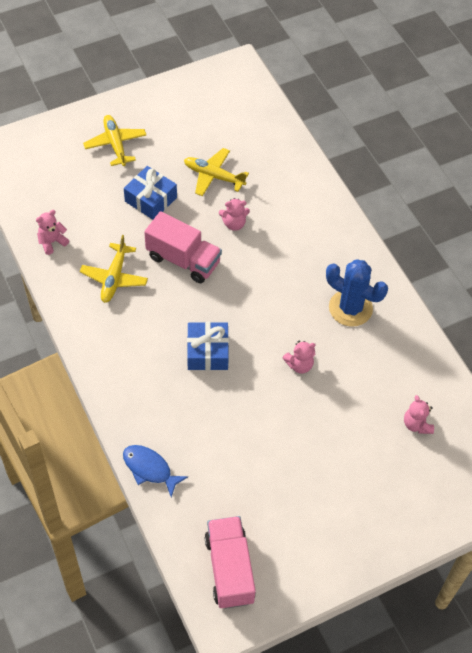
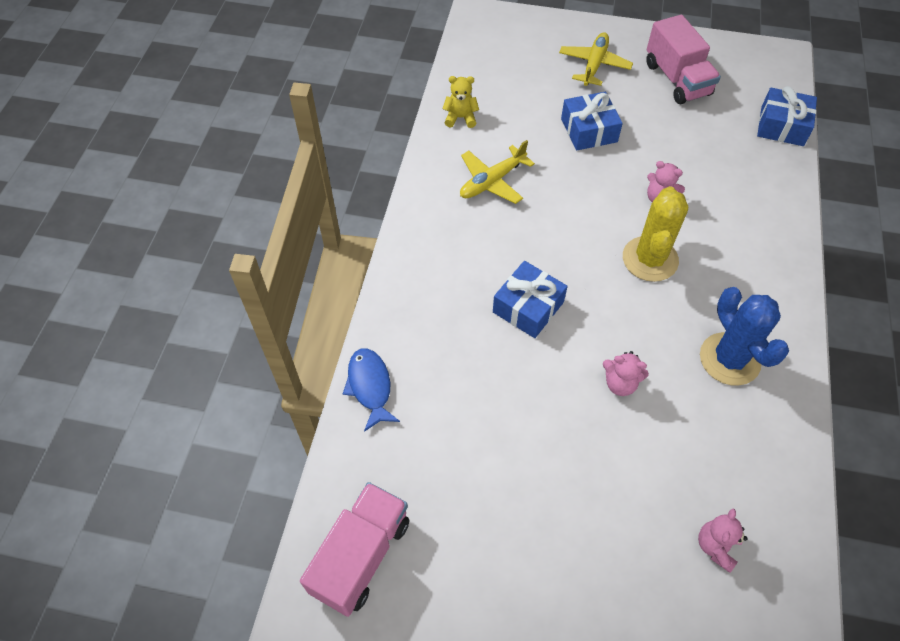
camera: 40 degrees right, 0 degrees up
(52, 242) = (460, 118): pink teddy bear -> yellow teddy bear
(183, 260) = (576, 203): pink truck -> pink truck (677, 79)
(213, 176) = (673, 142): yellow plane -> none
(259, 271) = (650, 259): none -> yellow cactus
(274, 123) = (782, 126): none -> blue gift

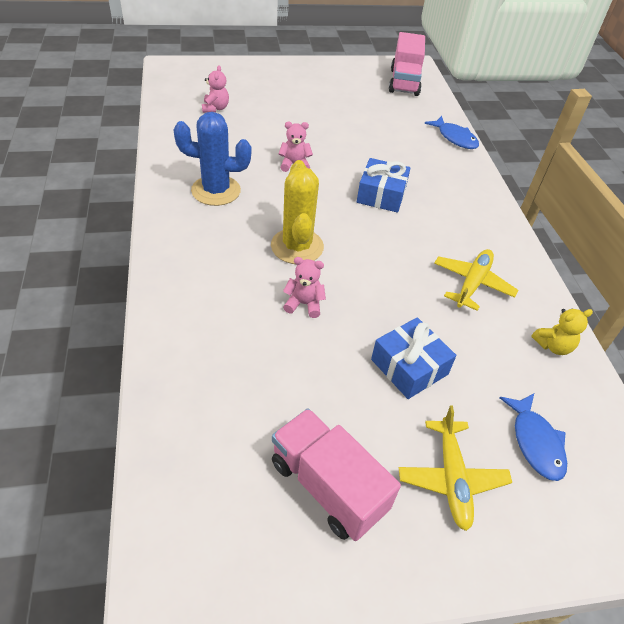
camera: 155 degrees right, 10 degrees down
(524, 68) = (535, 442): none -> blue fish
(729, 359) = (216, 191): blue cactus -> blue cactus turned 45 degrees counterclockwise
(782, 126) = (167, 440): blue gift -> none

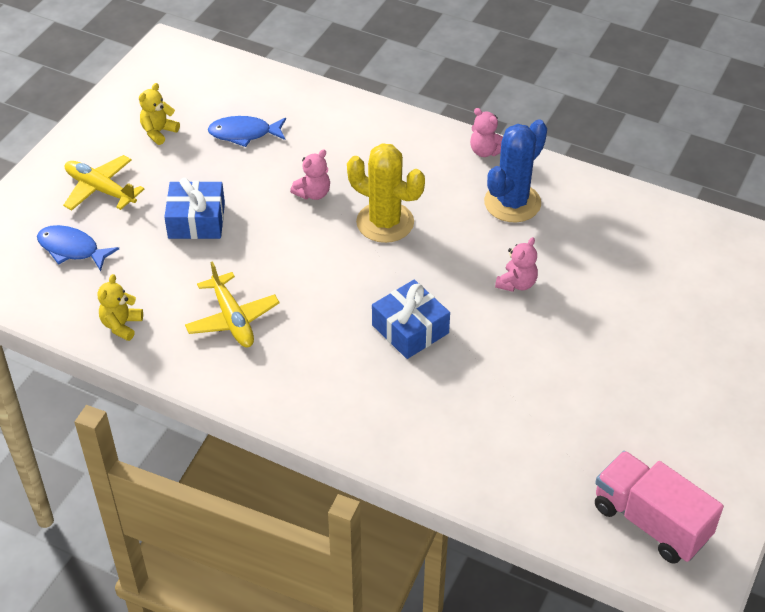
camera: 130 degrees right, 0 degrees up
(215, 108) = (683, 267): pink teddy bear -> pink teddy bear (486, 151)
(327, 486) = (158, 132): pink truck -> yellow teddy bear
(455, 138) = (466, 482): blue fish -> blue fish (244, 134)

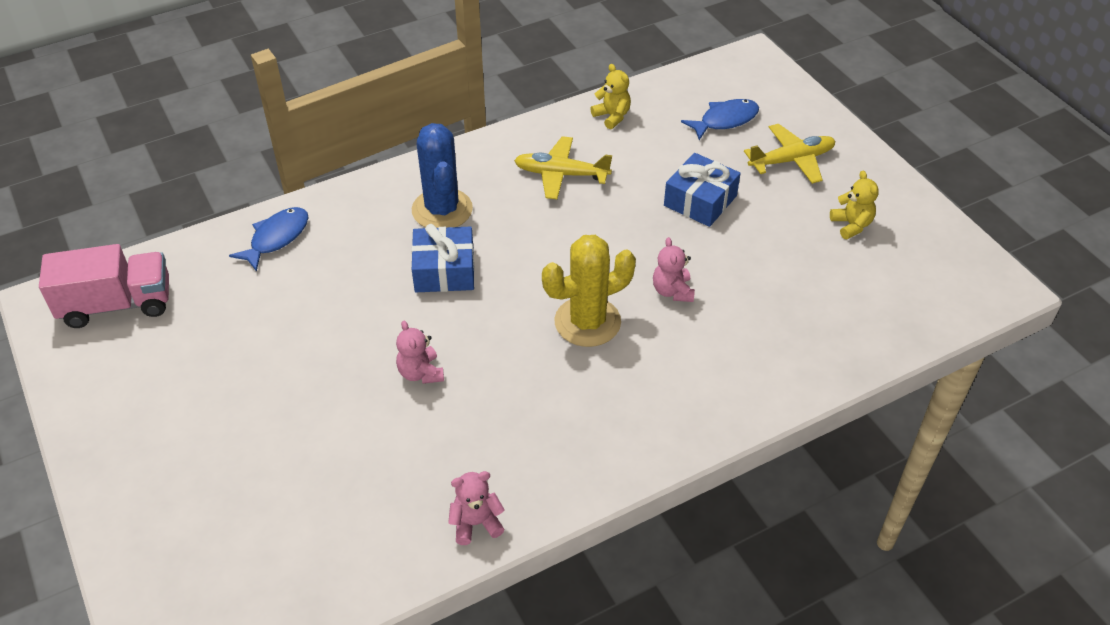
camera: 125 degrees right, 0 degrees up
(244, 134) = (804, 282): blue fish -> blue fish (276, 238)
(486, 151) = (624, 465): pink teddy bear -> pink teddy bear (476, 523)
(512, 203) = (526, 438): blue cactus -> blue cactus (442, 210)

